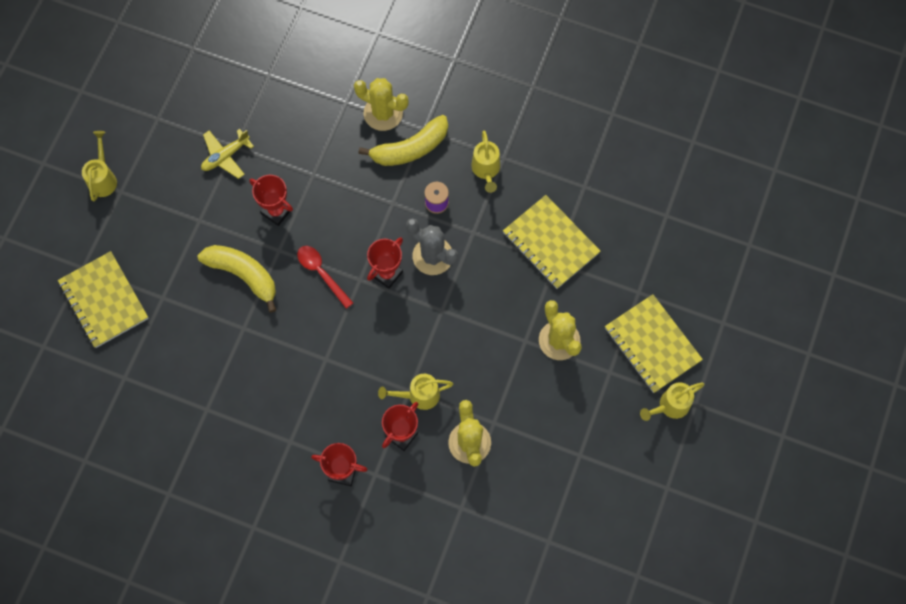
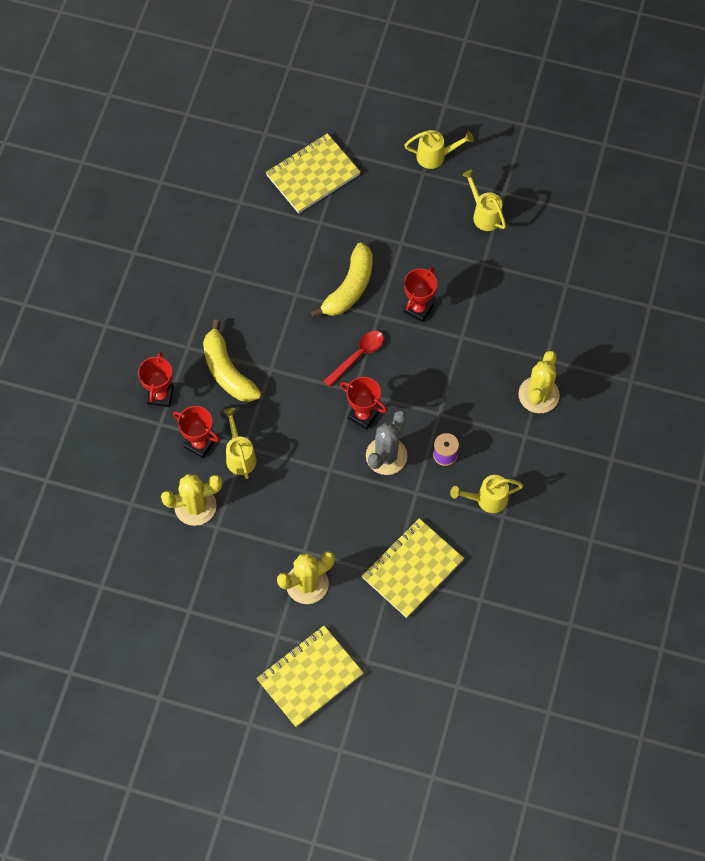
camera: 85 degrees right, 5 degrees down
(225, 156) = (472, 257): yellow plane -> none
(410, 148) = (502, 424): yellow banana -> yellow banana (227, 371)
(670, 406) = (245, 698): yellow watering can -> yellow watering can (484, 215)

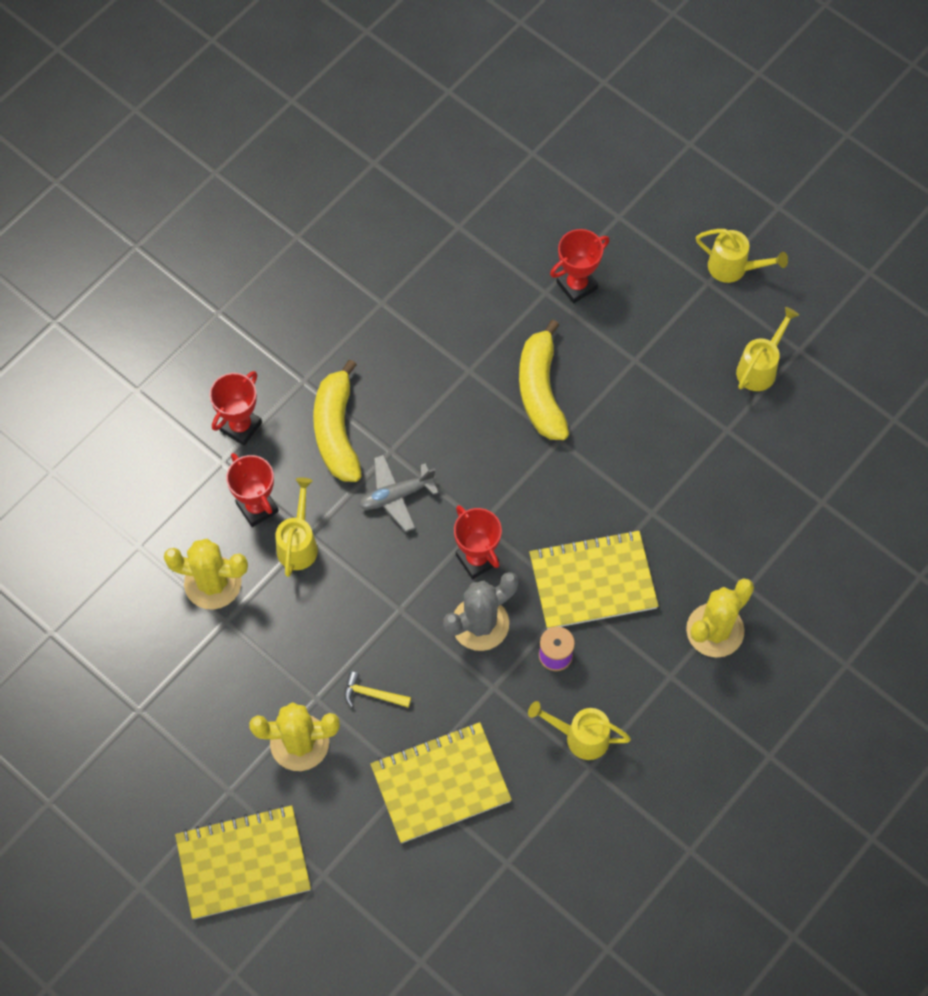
camera: 25 degrees right, 0 degrees up
(289, 397) = (396, 495): none -> grey plane
(313, 175) = (566, 229): yellow notebook -> yellow notebook (592, 581)
(339, 532) = (372, 694): none -> yellow hammer
(349, 288) = (540, 390): yellow banana -> yellow banana turned 120 degrees clockwise
(358, 356) = (508, 481): red spoon -> none
(418, 309) = (615, 453): red trophy -> red trophy (576, 285)
(484, 215) = (760, 368): yellow watering can -> yellow watering can turned 45 degrees clockwise

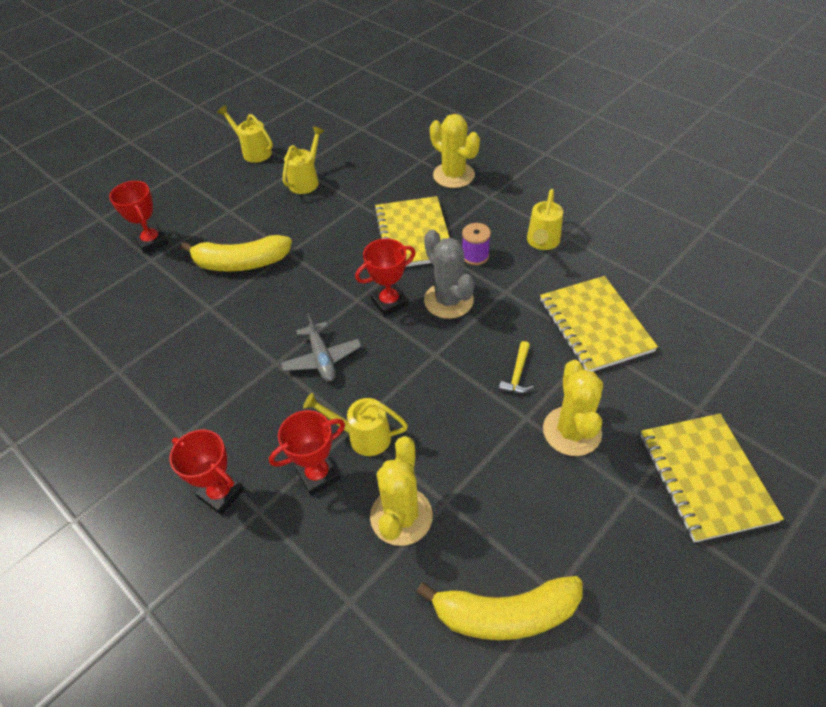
camera: 85 degrees left, 15 degrees down
(336, 431) = (246, 406): yellow banana -> yellow banana (505, 614)
(733, 268) = (169, 162): yellow watering can -> yellow watering can (306, 181)

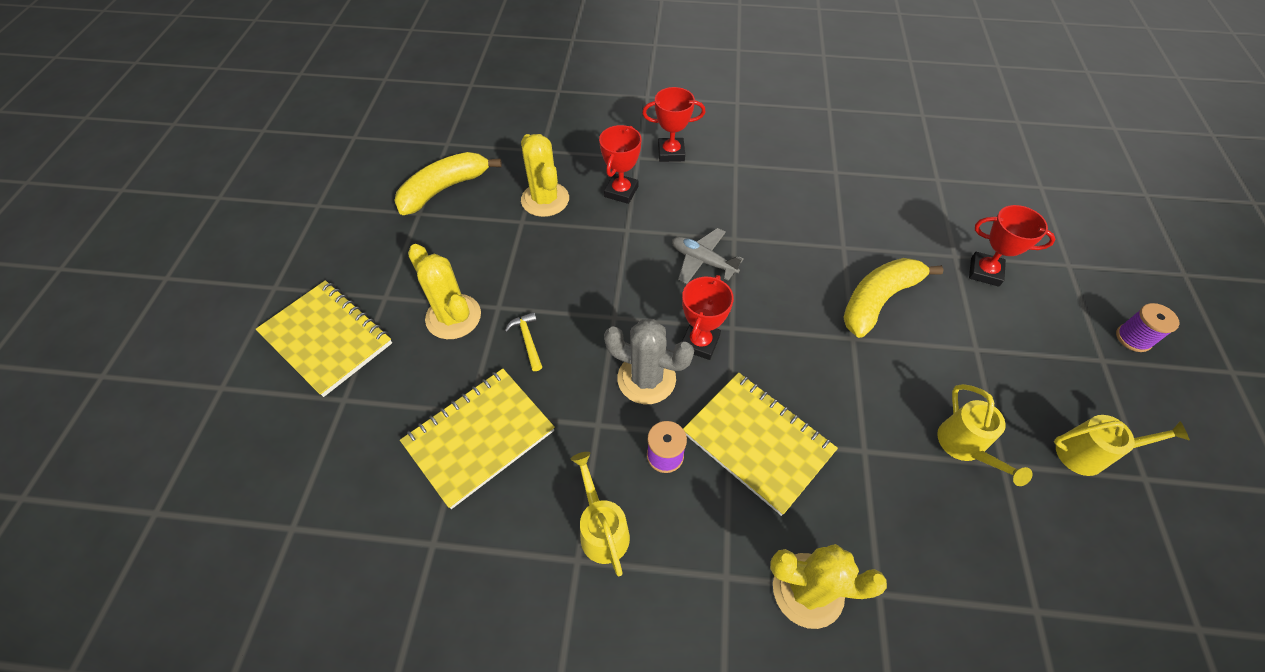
camera: 140 degrees right, 5 degrees up
(143, 173) = (1133, 338): none -> purple spool
(363, 436) = (614, 228): yellow watering can -> none
(595, 325) = (479, 437): yellow notebook -> yellow notebook turned 75 degrees counterclockwise

